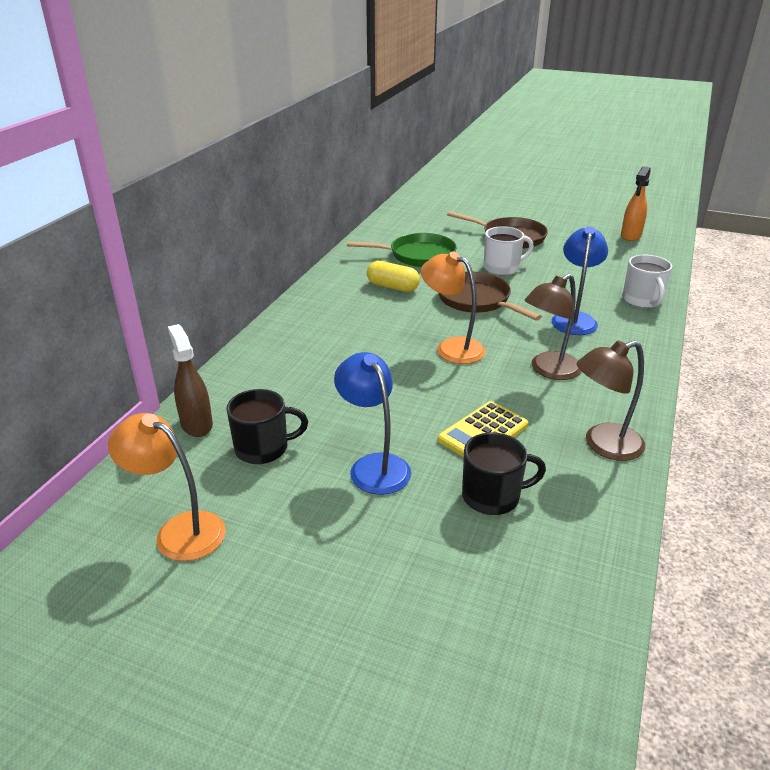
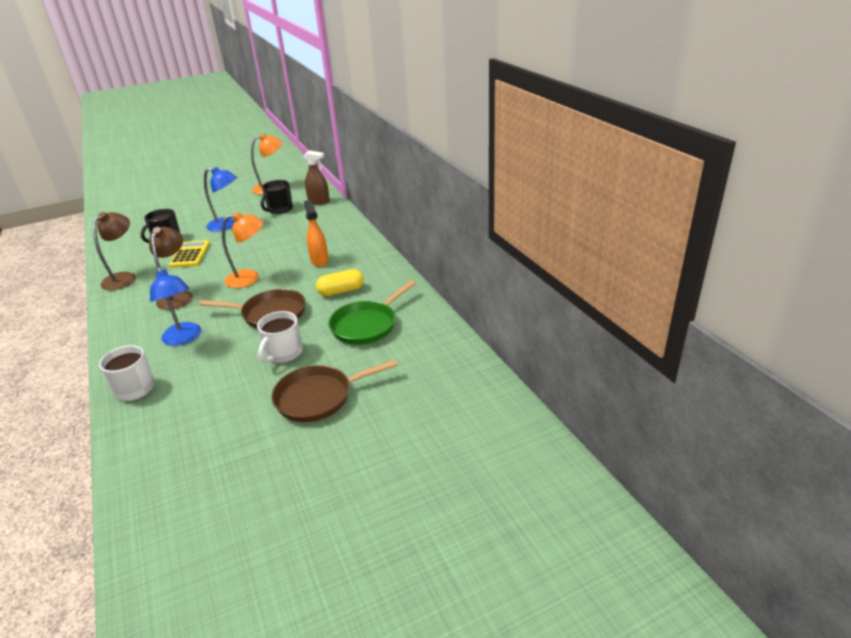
camera: 135 degrees right, 0 degrees up
(630, 236) = (185, 492): orange spray bottle -> orange spray bottle (319, 261)

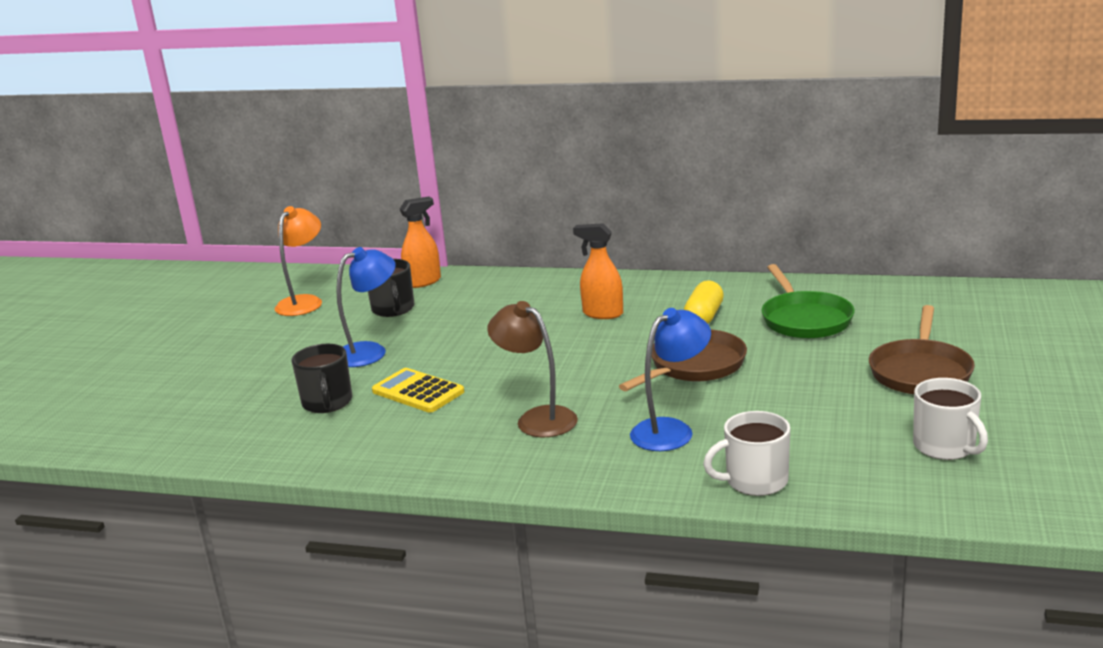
camera: 50 degrees left, 10 degrees down
(124, 278) = (399, 452): brown lamp -> none
(184, 338) = (671, 430): blue lamp -> blue lamp turned 45 degrees counterclockwise
(250, 278) = (573, 363): orange lamp -> none
(283, 353) = (802, 374): white mug -> white mug (945, 447)
(319, 201) = (423, 282): brown spray bottle -> orange spray bottle

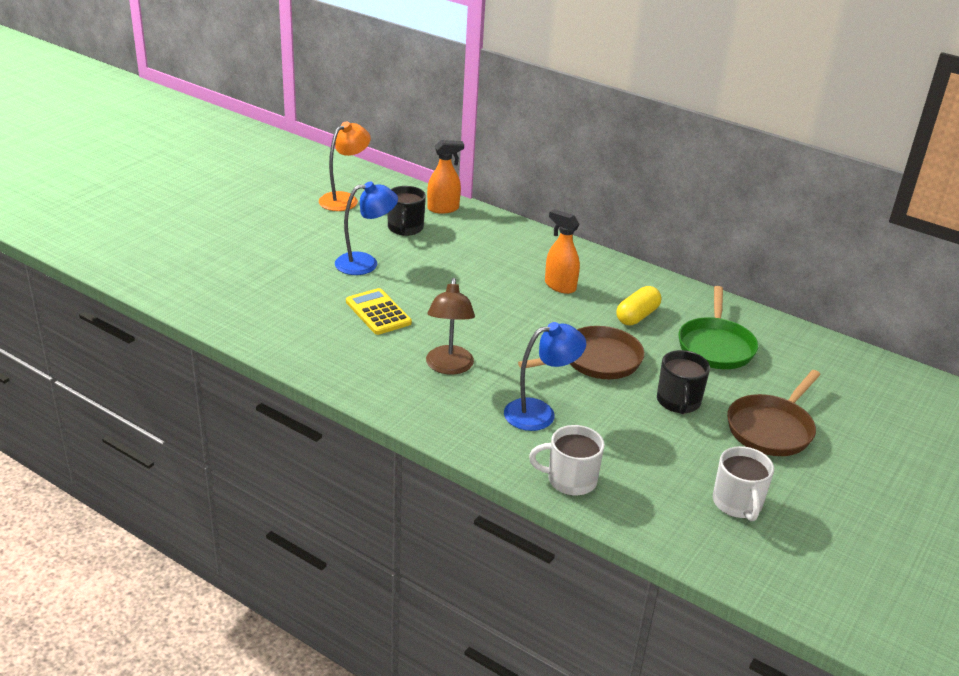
camera: 15 degrees right, 10 degrees up
(327, 403) = (309, 300): black mug -> black mug (678, 402)
(537, 418) = (449, 367): brown lamp -> brown lamp turned 150 degrees counterclockwise

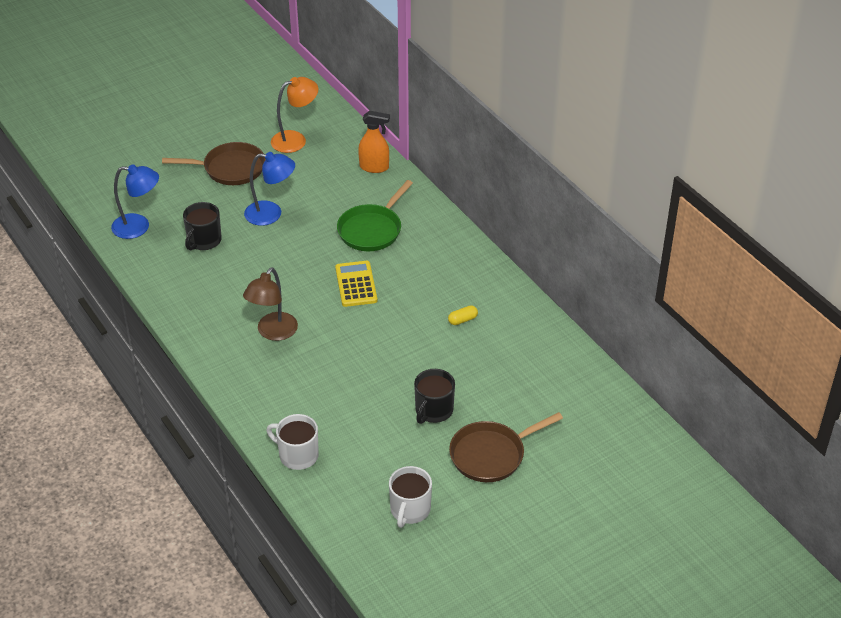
camera: 25 degrees right, 10 degrees up
(378, 312) = (251, 267): yellow calculator -> yellow calculator (356, 284)
(405, 228) = (327, 183): black mug -> black mug (204, 241)
(540, 413) = (315, 392): blue lamp -> blue lamp (139, 227)
(560, 286) = (418, 274): orange spray bottle -> none
(596, 360) = (395, 355): brown pan -> brown pan (230, 169)
(637, 316) = (462, 320): yellow capsule -> yellow capsule, size x0.59
(716, 346) = (508, 366): green pan -> green pan (372, 230)

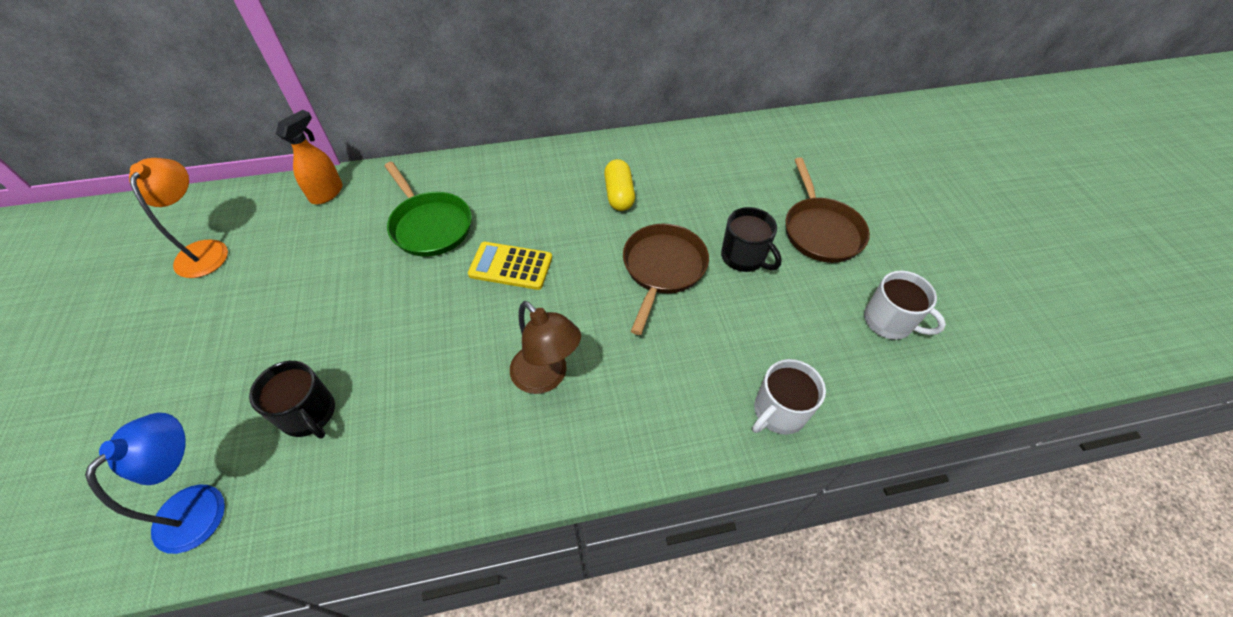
camera: 70 degrees left, 10 degrees up
(230, 169) = (188, 338): brown pan -> brown pan (662, 269)
(271, 214) = (321, 316): blue lamp -> none
(462, 320) = (619, 194): yellow capsule -> yellow capsule, size x1.68

